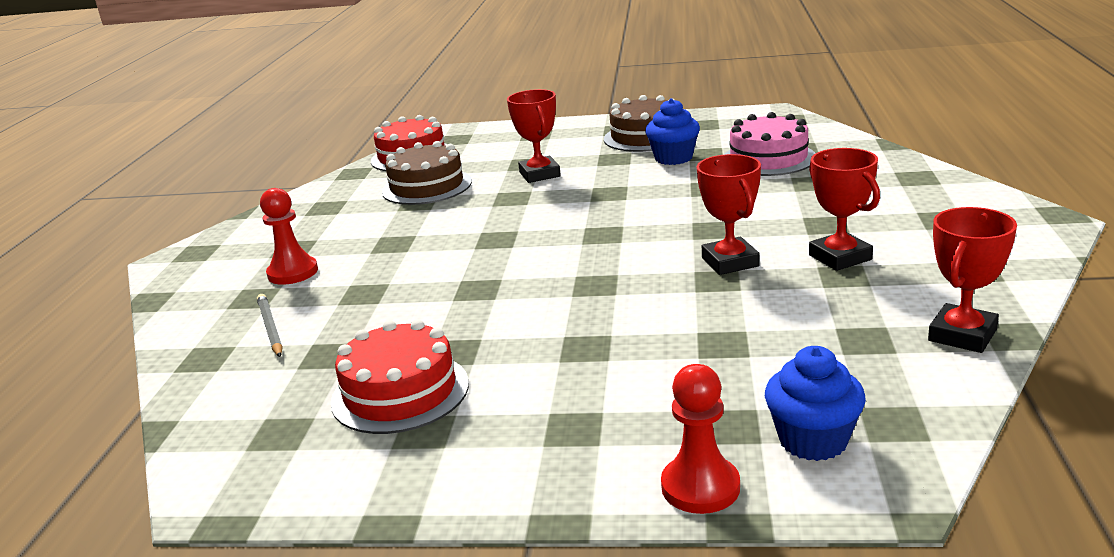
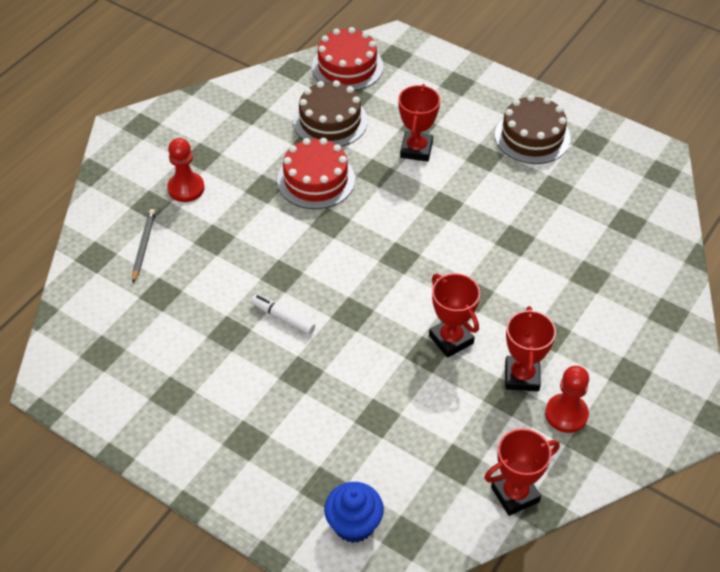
camera: 25 degrees right, 25 degrees up
(400, 392) = (179, 354): red cake -> red cake (316, 180)
(513, 316) = (283, 318): none -> white marker
(673, 158) = (526, 182): blue cupcake -> none
(700, 487) = (272, 522): red pawn -> red pawn (566, 414)
(730, 262) = (451, 339): red trophy -> red trophy turned 45 degrees counterclockwise
(768, 158) = (591, 224): pink cake -> none

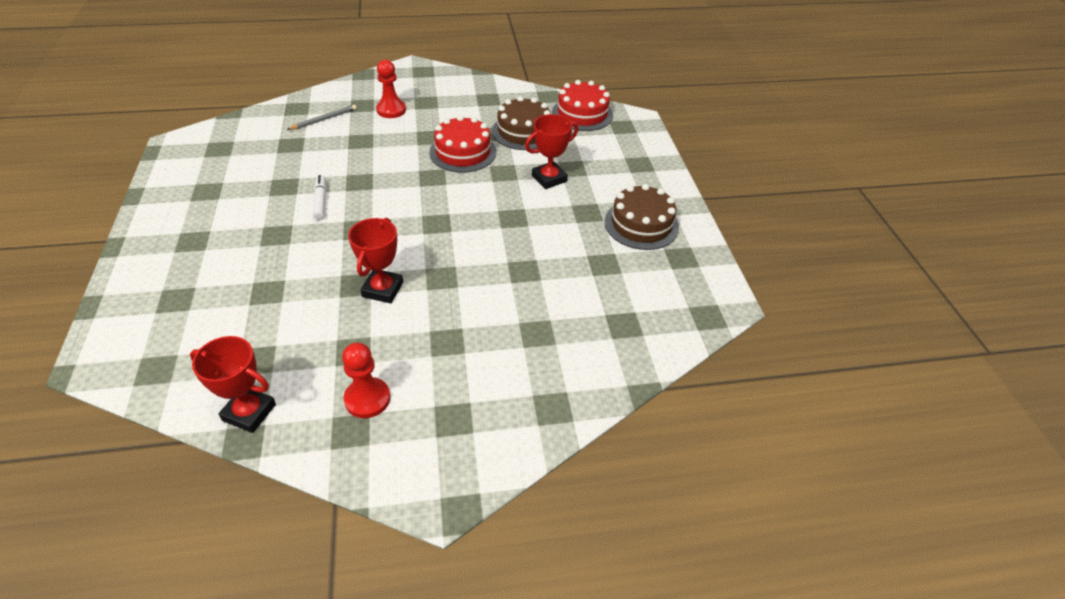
camera: 45 degrees right, 5 degrees down
(354, 524) = (149, 333): blue cupcake -> none
(522, 376) = (383, 349): red trophy -> none

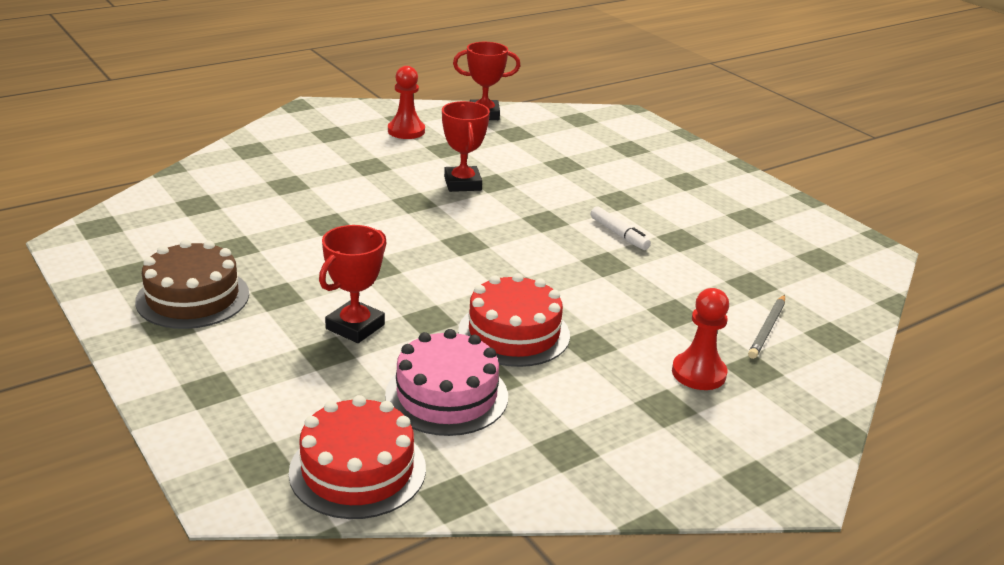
camera: 155 degrees right, 15 degrees down
(523, 131) = (446, 395): brown cake -> pink cake

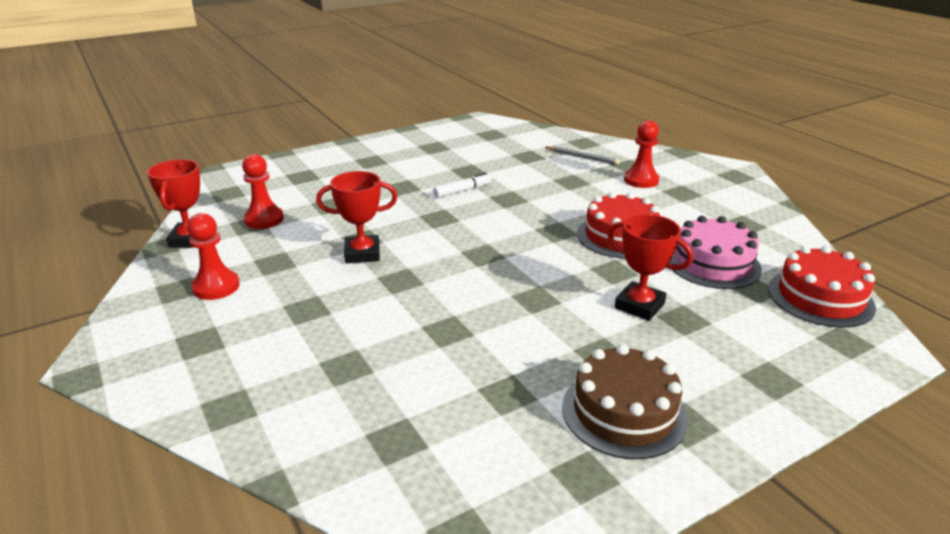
camera: 85 degrees left, 0 degrees up
(526, 138) = (264, 219): none -> red pawn

